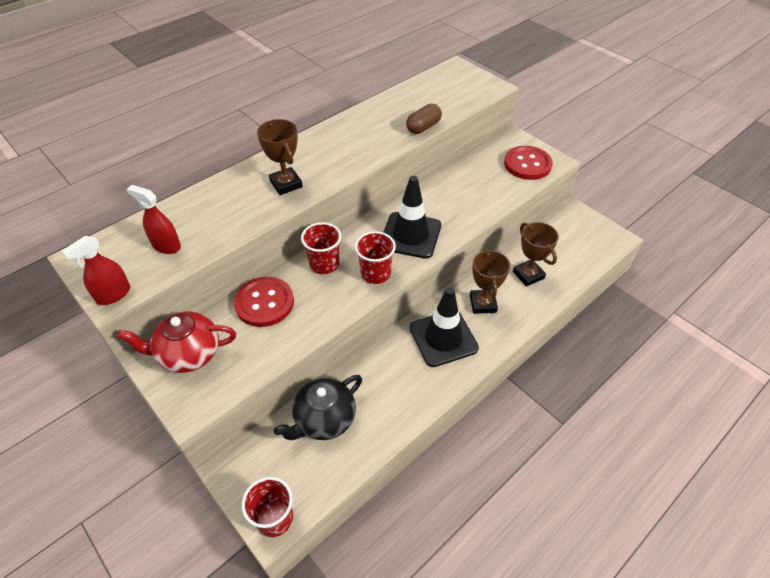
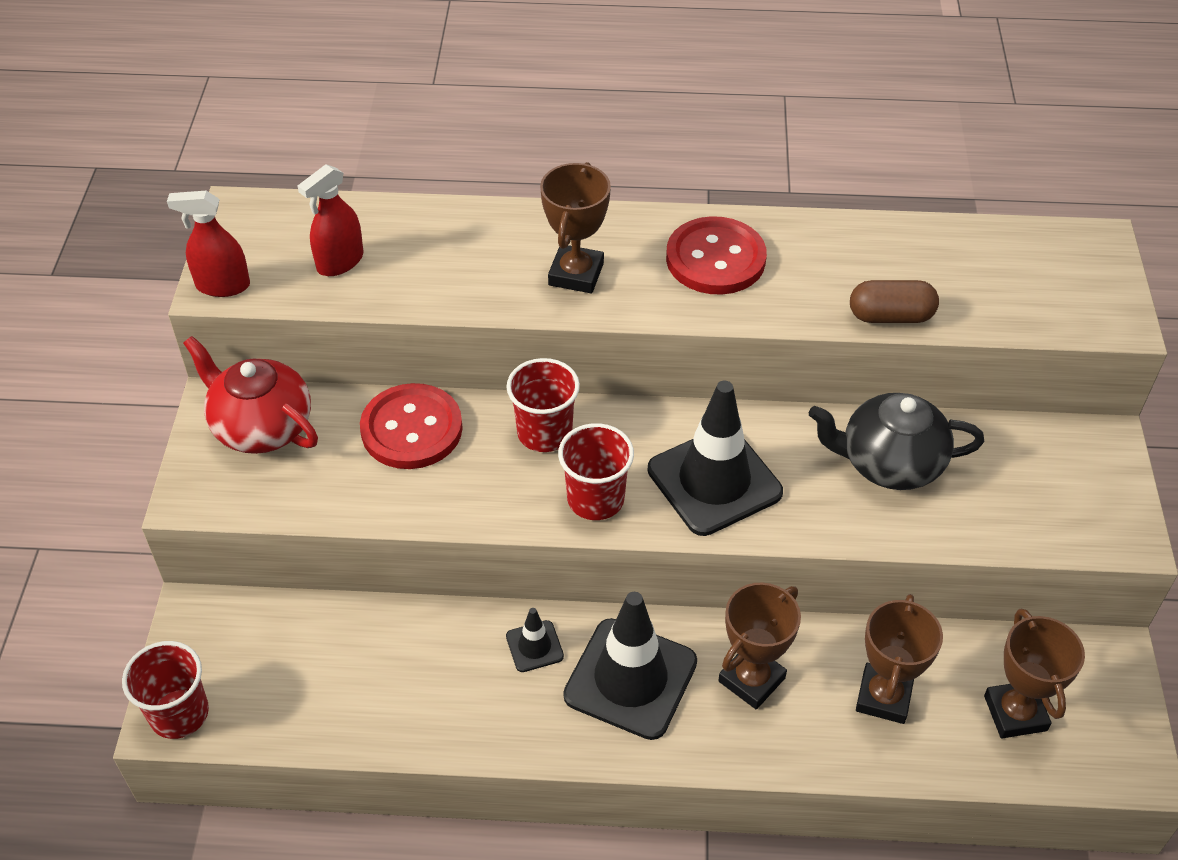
camera: 45 degrees right, 0 degrees up
(166, 246) = (340, 262): red spray bottle -> red spray bottle turned 120 degrees counterclockwise
(324, 419) = (355, 649): black teapot -> black teapot (889, 463)
(395, 356) = (534, 646): none -> black traffic cone
(527, 164) = (1065, 506): red button -> red button (715, 259)
(569, 249) = (1015, 713): none -> brown trophy

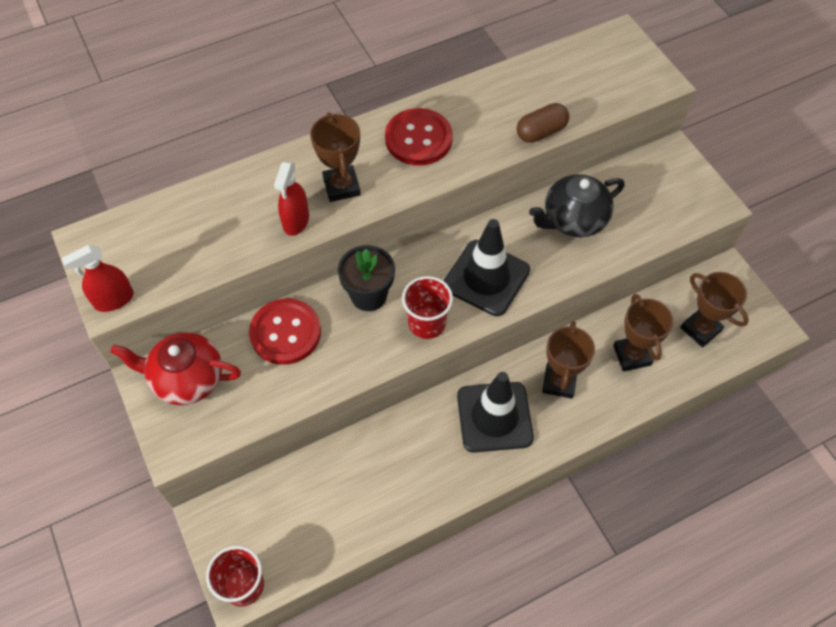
camera: 30 degrees left, 10 degrees up
(340, 262) = (183, 246): red spray bottle -> red spray bottle (296, 221)
(534, 646) = (428, 426): black traffic cone -> none
(544, 433) = (368, 295): red cup -> black flower pot

